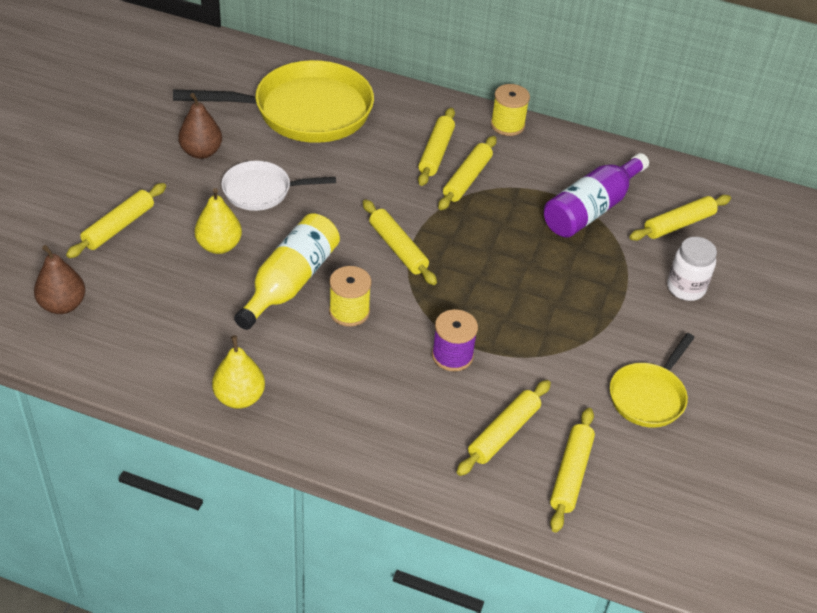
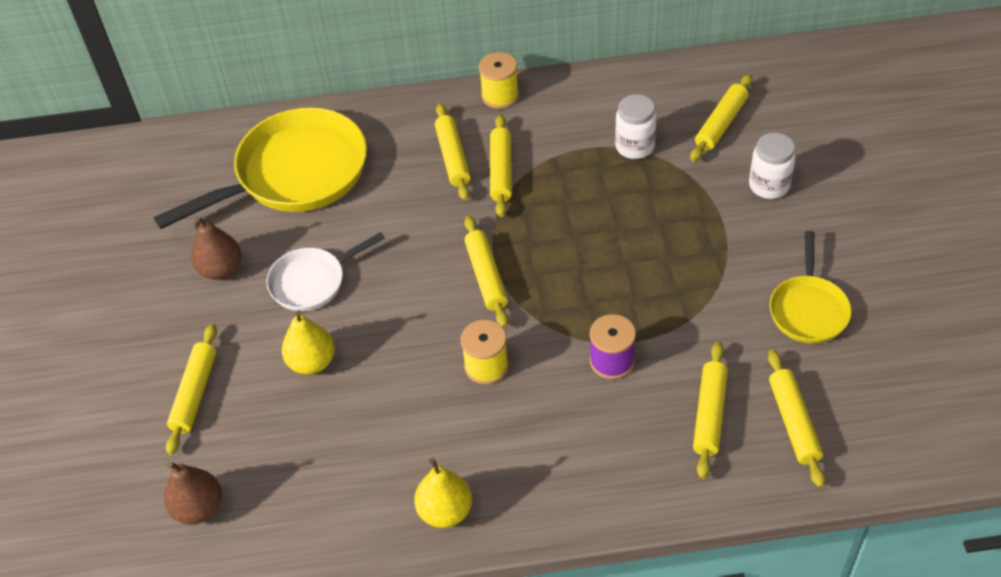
camera: 20 degrees left, 5 degrees up
(290, 282) = (409, 365): yellow bottle -> none
(398, 248) = (486, 276): yellow rolling pin -> yellow rolling pin turned 45 degrees clockwise
(591, 209) = (634, 146): purple bottle -> white jar

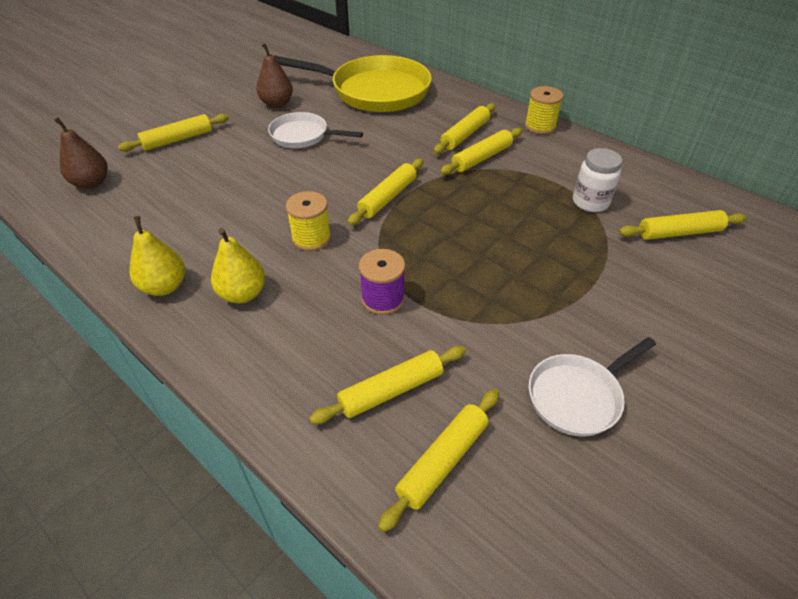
camera: 45 degrees right, 5 degrees down
(312, 362) = (241, 166): yellow pear -> yellow pear (242, 294)
(769, 185) = (665, 293): white jar -> none
(808, 309) = (578, 396): yellow pan -> white pan

